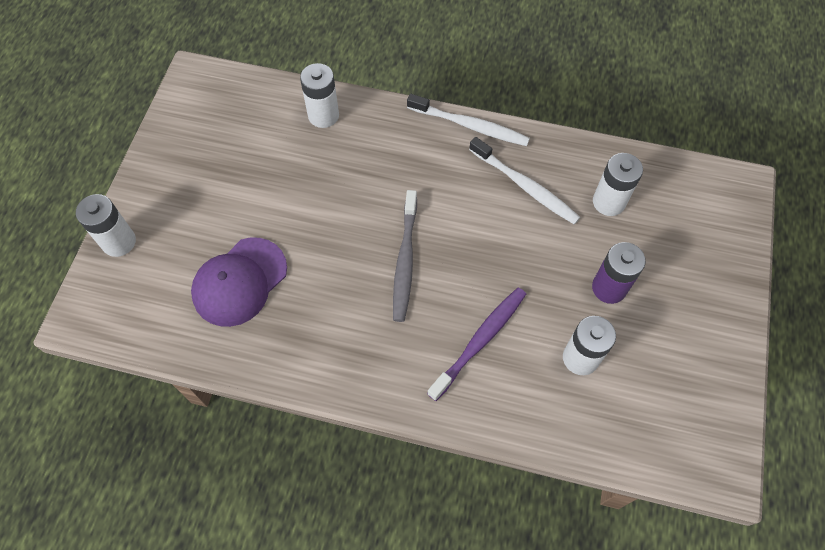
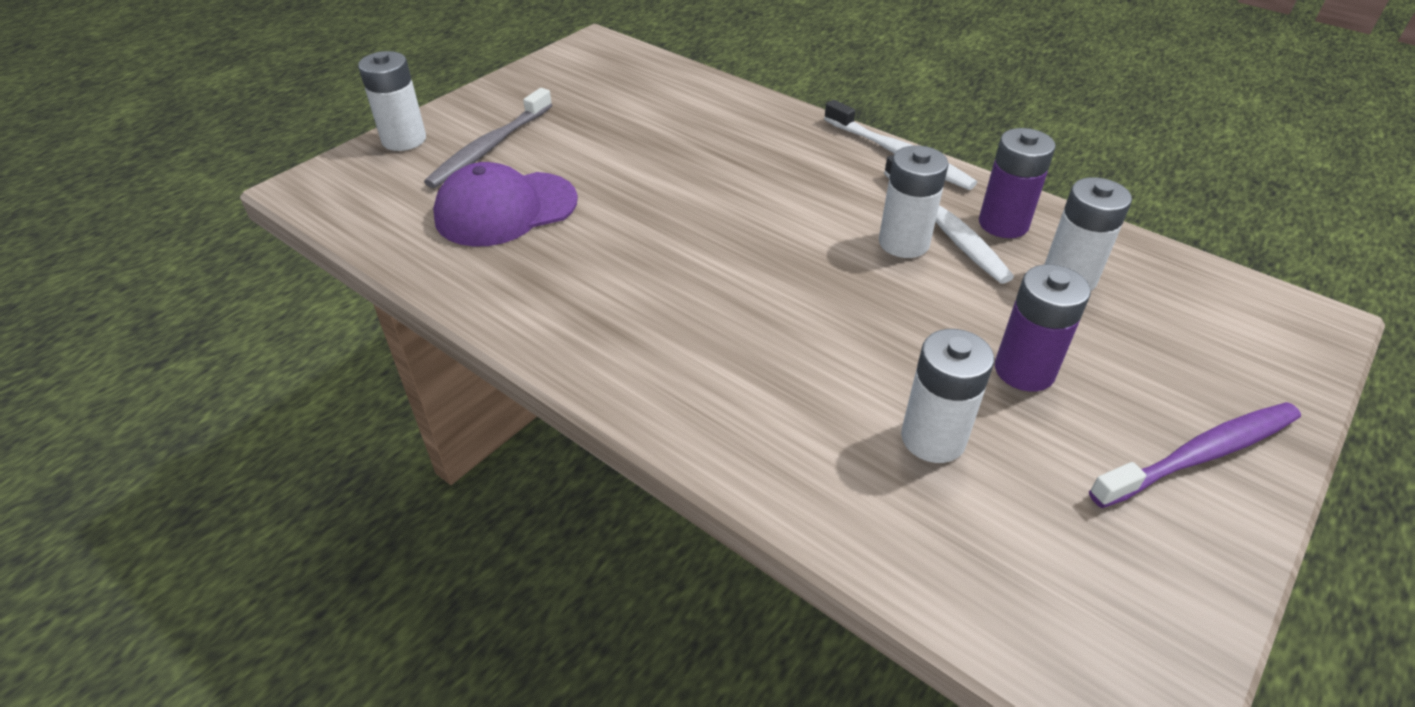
camera: 25 degrees right, 20 degrees down
(323, 115) = (716, 103): white battery -> white battery (903, 243)
(405, 261) = (728, 251): grey toothbrush -> grey toothbrush (490, 147)
(480, 341) = (781, 365): purple toothbrush -> purple toothbrush (1200, 455)
(557, 169) = (1003, 224): none -> purple battery

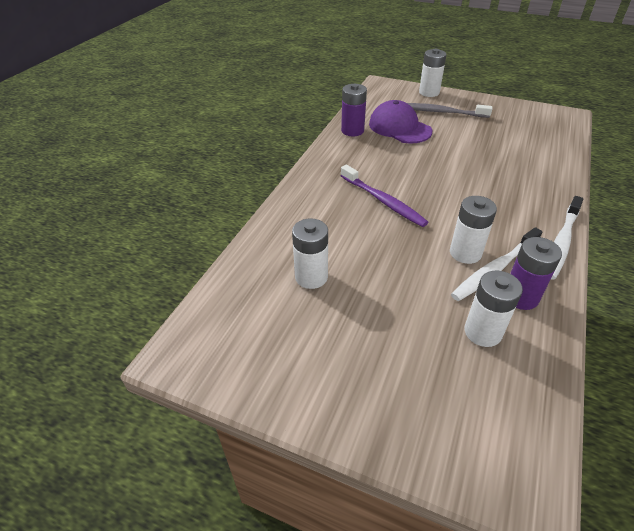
camera: 75 degrees right, 0 degrees up
(1024, 370) = (378, 311): purple battery -> purple battery (352, 131)
(1200, 455) = (342, 394): purple toothbrush -> purple toothbrush (383, 201)

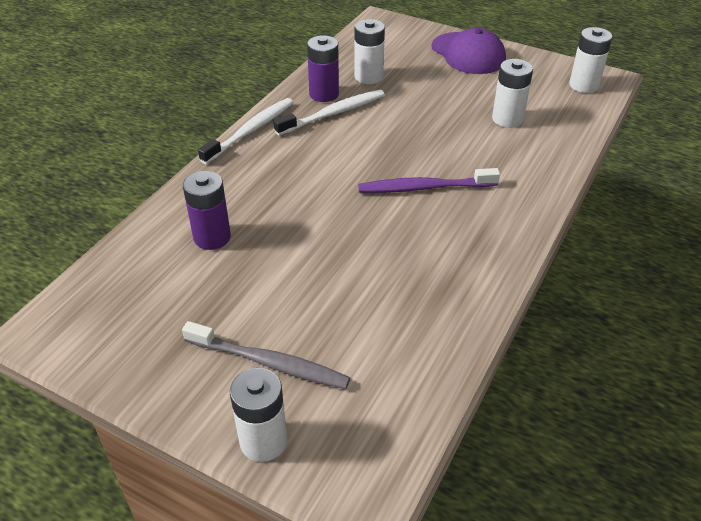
camera: 175 degrees left, 0 degrees up
(352, 131) = (453, 323): purple battery -> purple battery (212, 237)
(383, 201) = (424, 187): purple toothbrush -> purple toothbrush turned 60 degrees counterclockwise
(399, 127) = (366, 324): purple cap -> purple cap (468, 54)
(465, 253) = (353, 128): white battery -> white battery (584, 85)

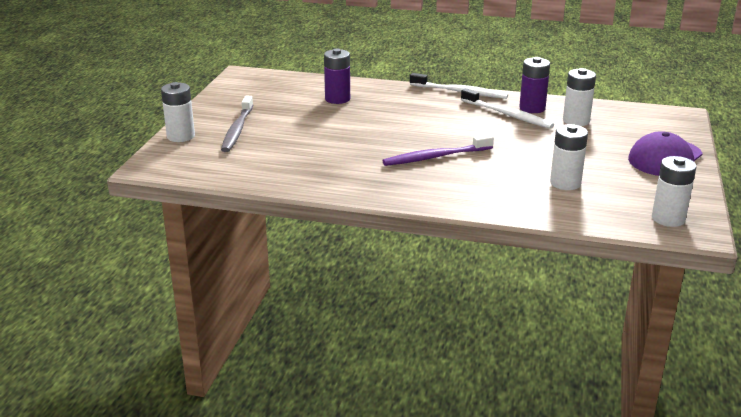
camera: 75 degrees right, 15 degrees down
(424, 187) = (435, 157): purple toothbrush -> purple toothbrush turned 90 degrees counterclockwise

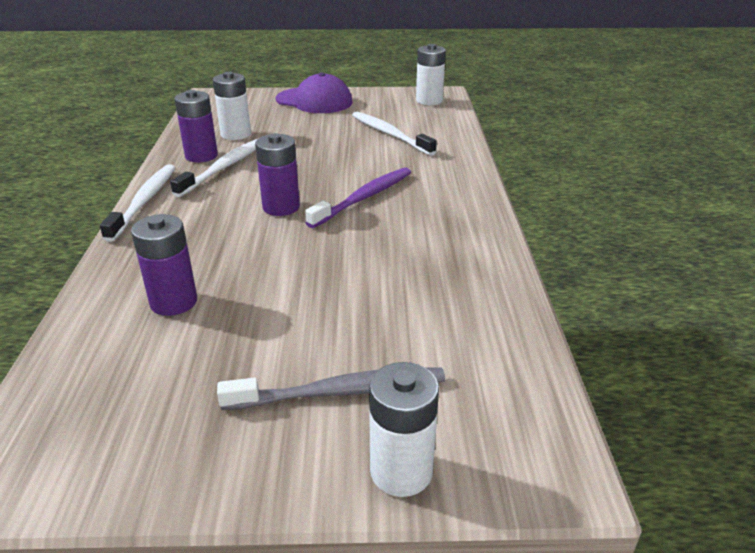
camera: 105 degrees left, 5 degrees up
(433, 129) = (281, 207): none -> purple battery
(435, 157) = (364, 198): purple toothbrush -> purple toothbrush turned 105 degrees counterclockwise
(565, 183) = (390, 134): white battery -> white toothbrush

